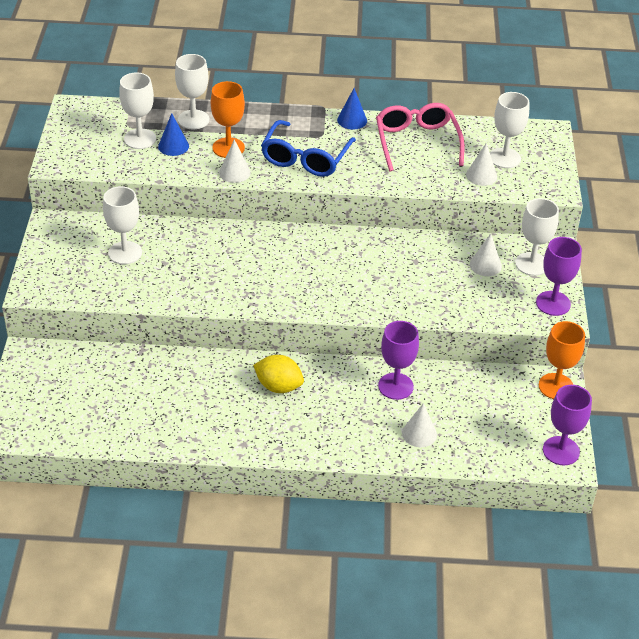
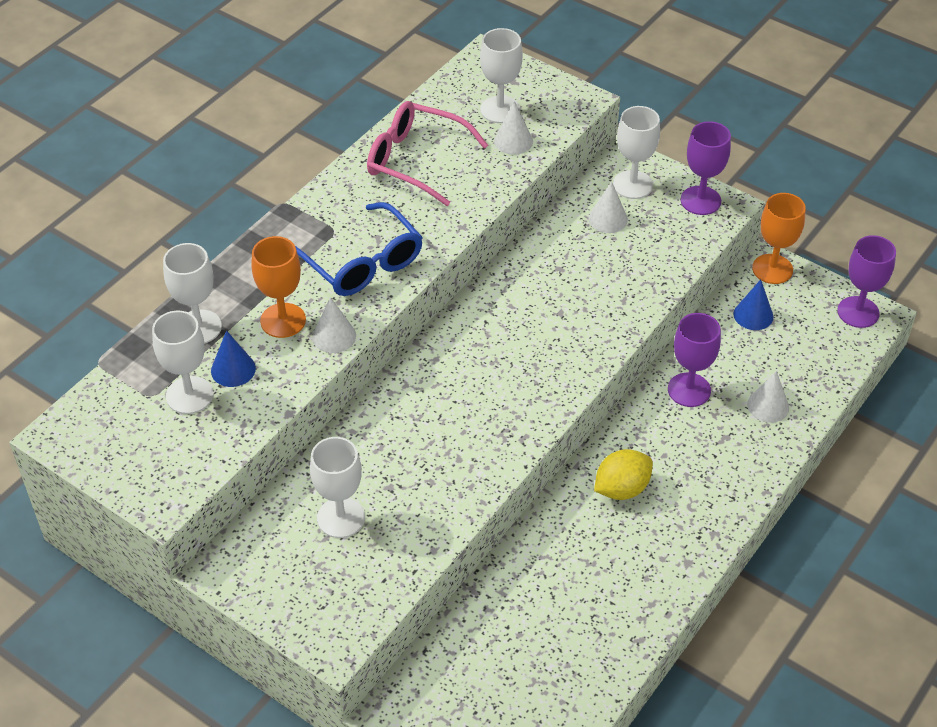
camera: 55 degrees left, 5 degrees up
(352, 120) = (329, 192): blue cone -> blue cone (753, 315)

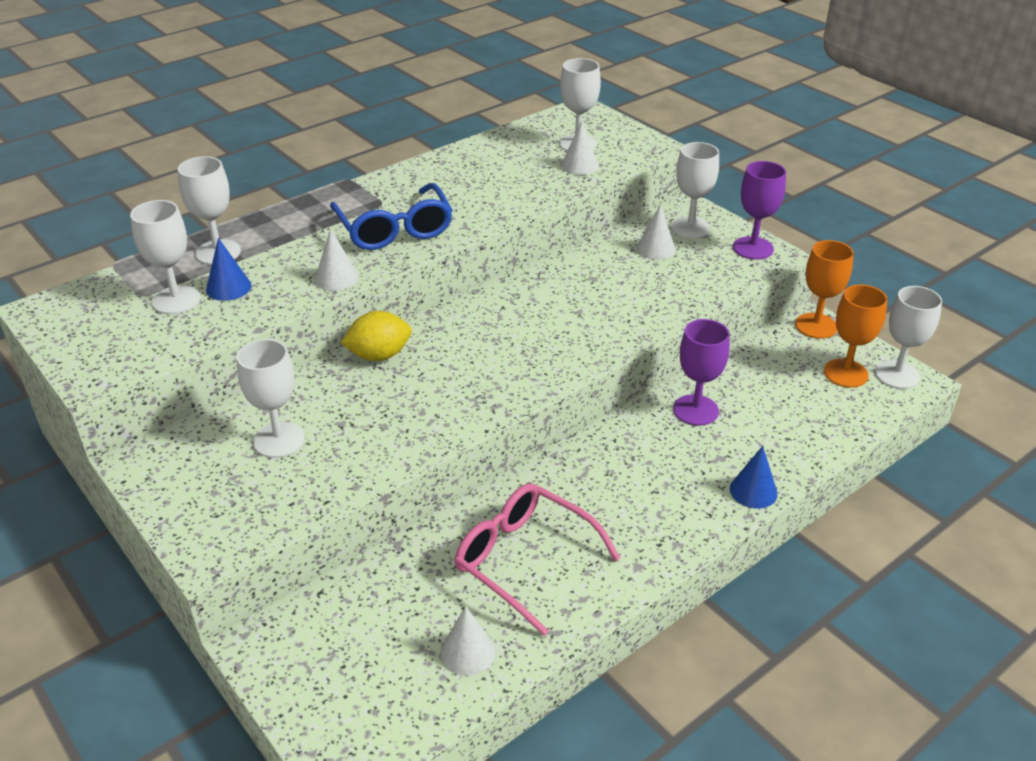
camera: 15 degrees right, 10 degrees down
(283, 320) = (297, 259): orange goblet -> orange goblet (845, 373)
(415, 160) = (483, 167): pink glasses -> pink glasses (524, 560)
(621, 489) = (592, 483): yellow lemon -> yellow lemon (379, 355)
(753, 315) = (784, 359): blue cone -> blue cone (753, 491)
(768, 406) = (775, 438): white cone -> white cone (468, 652)
(858, 312) = (897, 375): purple goblet -> white goblet

